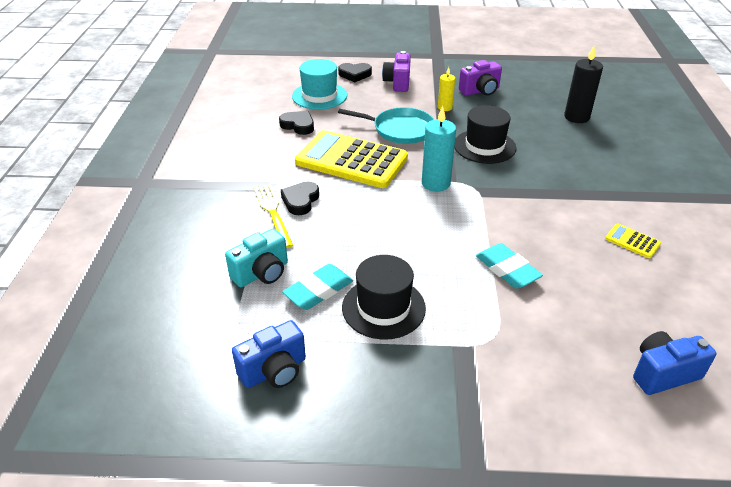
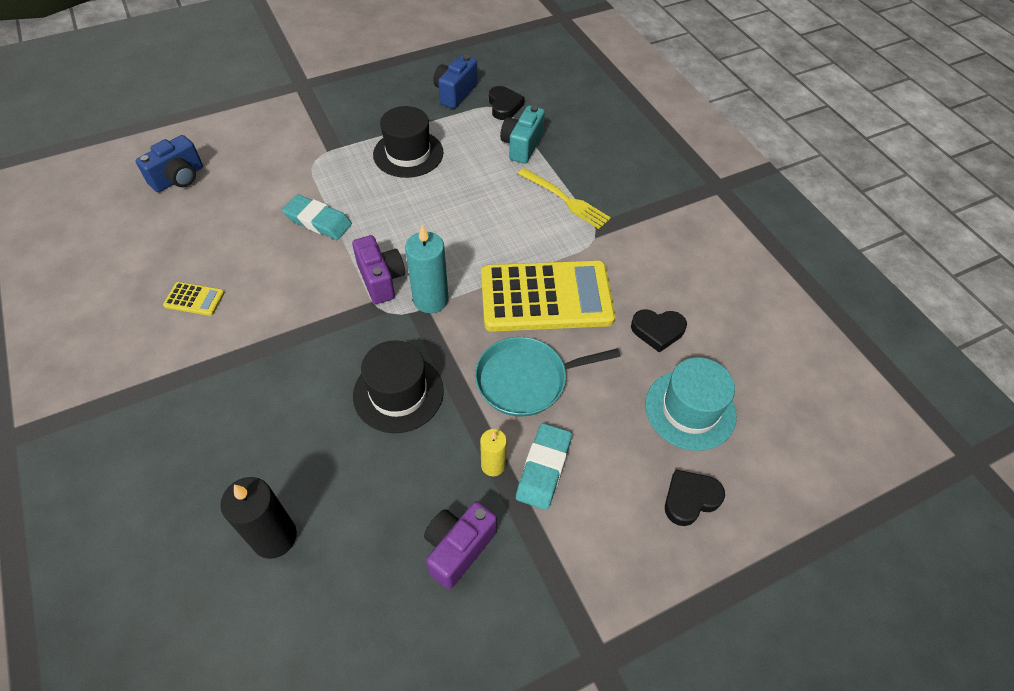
camera: 150 degrees right, 15 degrees up
(300, 201) = (553, 222): black heart -> black heart (504, 106)
(318, 290) = (467, 148): turquoise eraser -> turquoise eraser (543, 468)
(398, 83) = (606, 507): purple camera -> purple camera (381, 279)

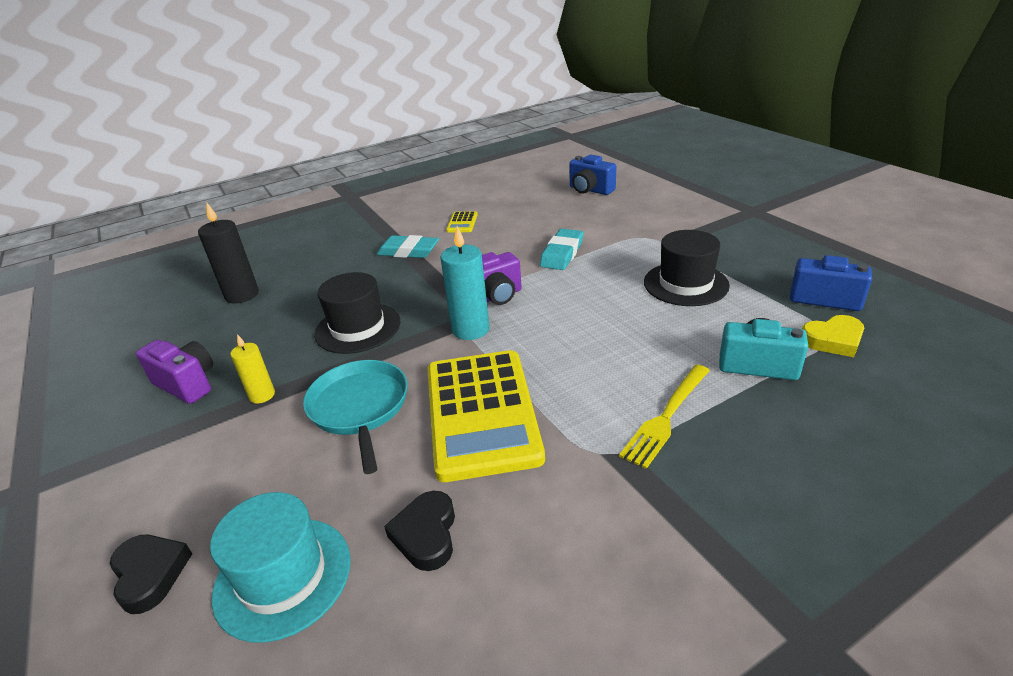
camera: 90 degrees right, 20 degrees down
(504, 106) = (833, 340): black heart -> yellow heart
(543, 468) = (245, 432): turquoise eraser -> turquoise eraser (408, 251)

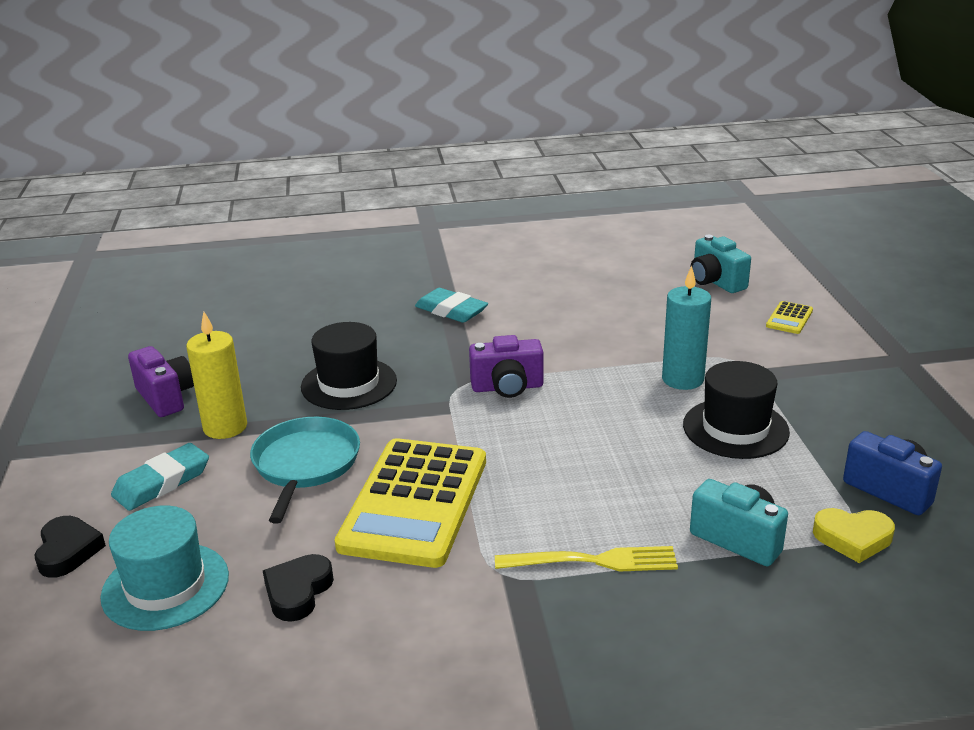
camera: 20 degrees right, 5 degrees down
(242, 295) = (257, 318): black candle -> none
(262, 395) = (225, 427): yellow candle -> yellow candle, size x1.67
(462, 223) = (532, 289): yellow calculator -> yellow calculator (789, 318)
(470, 329) = (459, 416): turquoise candle -> turquoise candle (682, 379)
(562, 253) = (619, 356): turquoise eraser -> turquoise eraser (162, 482)
(590, 190) = (715, 282): blue camera -> turquoise camera
(666, 417) = (594, 561): yellow fork -> yellow fork turned 150 degrees counterclockwise

